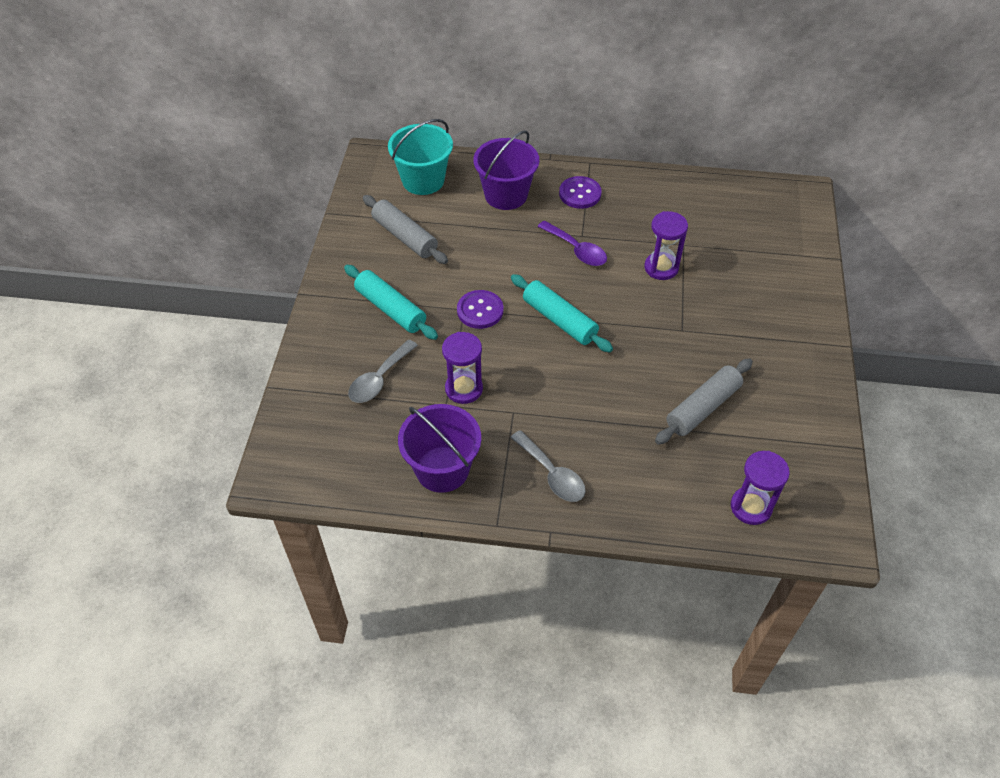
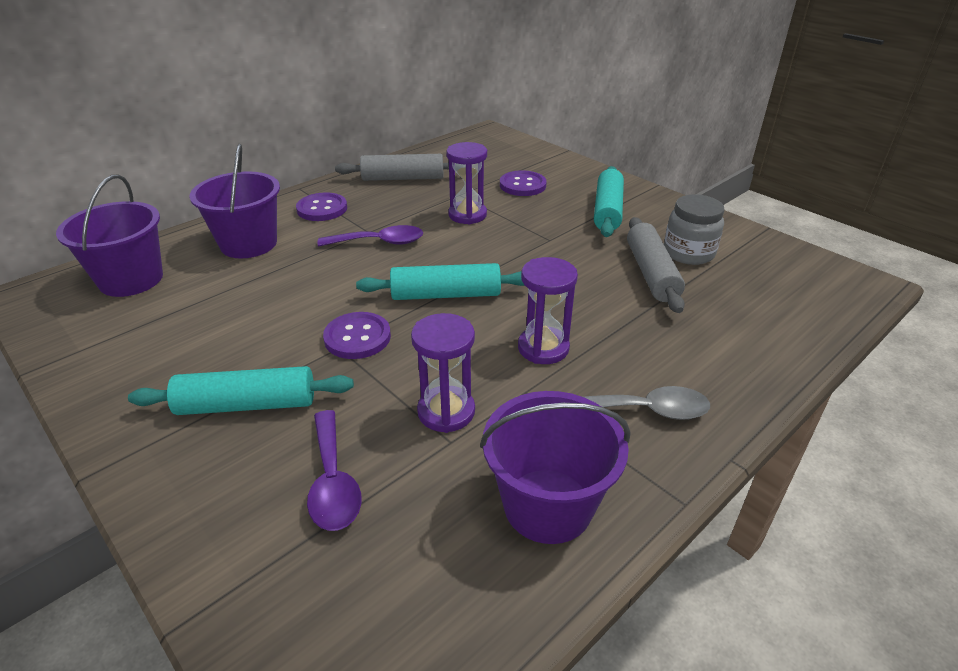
camera: 50 degrees left, 15 degrees down
(379, 379) = (333, 482): grey spoon -> purple spoon
(404, 237) = (172, 333): grey rolling pin -> grey rolling pin (403, 178)
(423, 180) = (131, 279): turquoise bucket -> purple bucket
(741, 269) = (522, 185): none -> purple button
(751, 507) = (795, 307): purple hourglass -> purple hourglass (543, 348)
(756, 415) = (688, 253): none -> grey jar
(763, 338) = (607, 210): none -> turquoise rolling pin

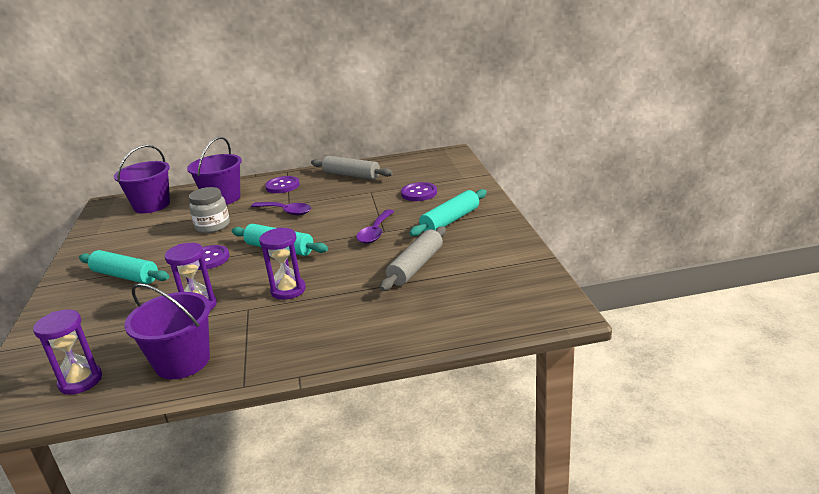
camera: 35 degrees right, 10 degrees down
(333, 482) = (115, 319): purple spoon -> purple spoon (375, 232)
(467, 215) = (357, 205): purple hourglass -> purple hourglass (80, 381)
(645, 410) = (292, 337): grey spoon -> none
(688, 253) = (462, 260): grey jar -> grey jar (212, 226)

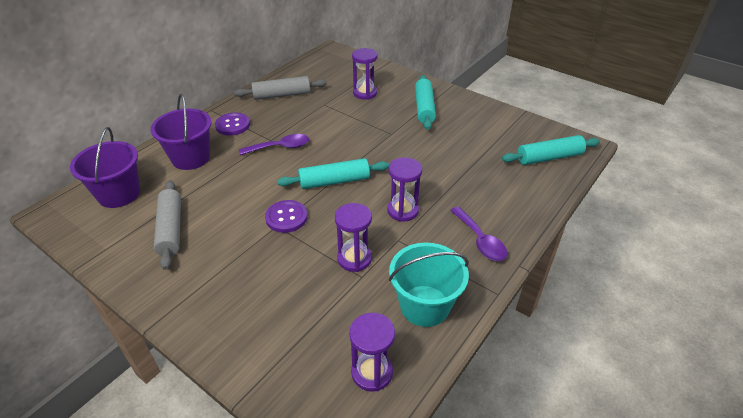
camera: 45 degrees left, 15 degrees up
(125, 276) = (231, 270): turquoise rolling pin -> turquoise rolling pin (549, 157)
(182, 361) = (424, 305): purple bucket -> turquoise bucket
(212, 226) = (232, 187): grey jar -> none
(375, 232) = (387, 137): purple spoon -> purple spoon (480, 241)
(416, 266) = (459, 151): grey rolling pin -> grey rolling pin (171, 229)
(419, 193) = (365, 93): purple button -> purple hourglass

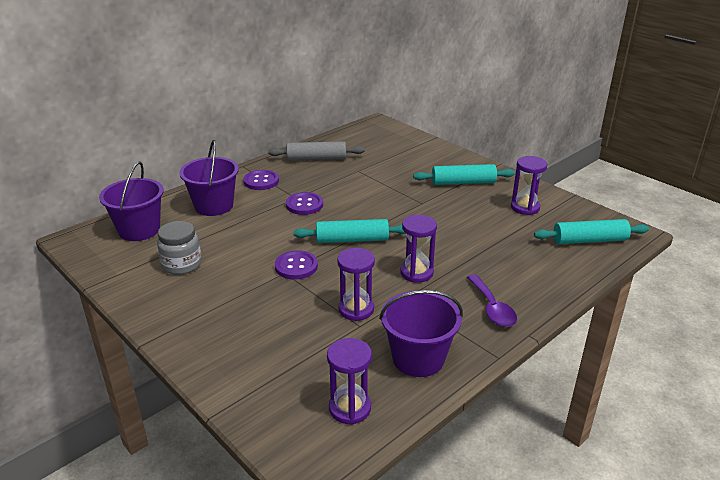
camera: 10 degrees right, 10 degrees down
(171, 229) = (182, 264): grey rolling pin -> grey jar
(280, 147) = (304, 205): purple spoon -> purple button
(365, 93) = (403, 164): purple hourglass -> purple hourglass (525, 207)
(424, 108) = (463, 182): turquoise rolling pin -> turquoise rolling pin turned 75 degrees clockwise
(424, 305) = (418, 358): turquoise bucket -> purple bucket

